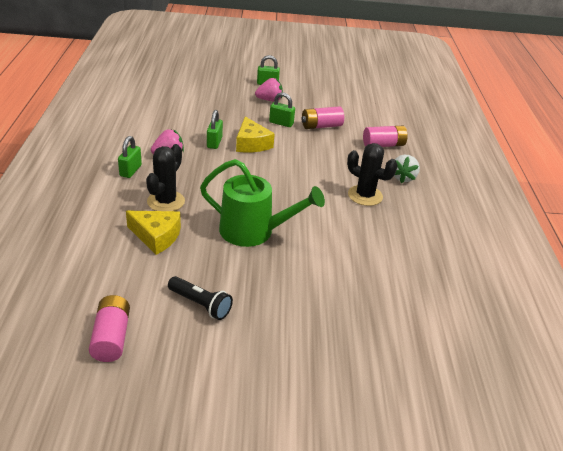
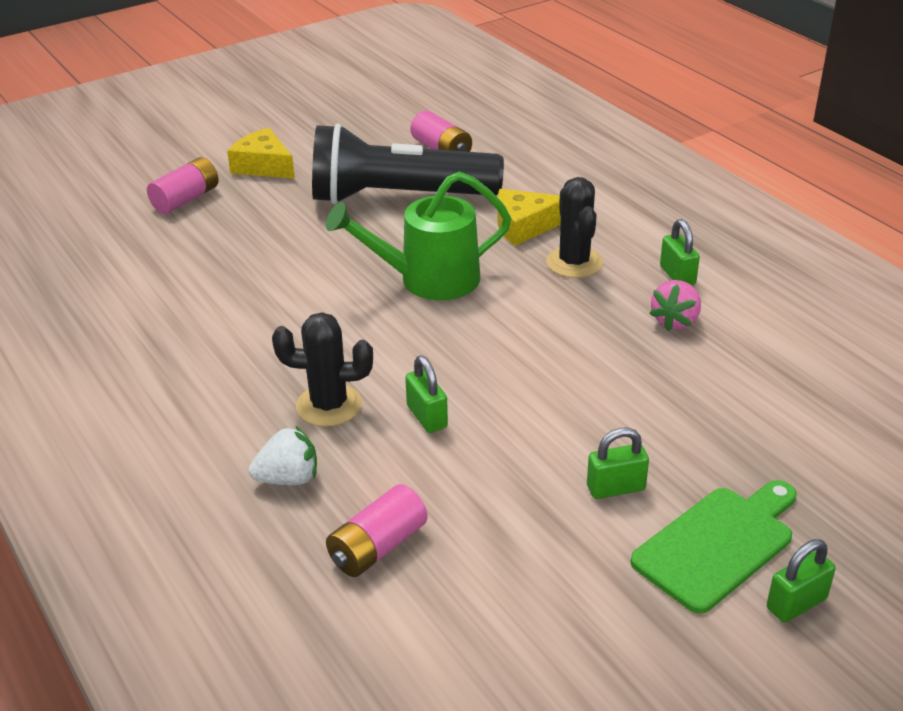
camera: 150 degrees right, 0 degrees up
(200, 304) = (398, 197): black flashlight -> black flashlight, size x2.38
(214, 142) = (653, 377): green padlock -> green padlock (427, 417)
(251, 144) = (599, 408): yellow cheese -> yellow cheese (263, 166)
(269, 100) = (718, 544): pink strawberry -> green cutting board
(321, 126) = (539, 527): pink battery -> pink battery (186, 199)
(403, 178) = (288, 479): white strawberry -> white strawberry turned 90 degrees clockwise

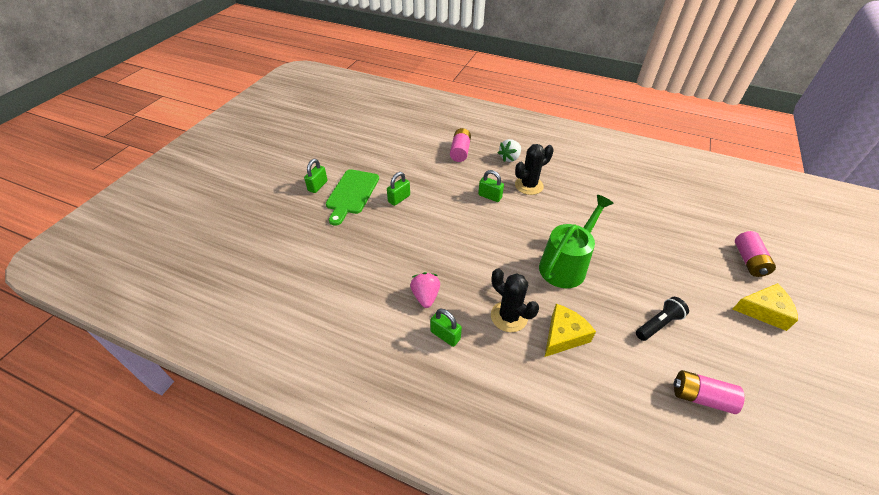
camera: 145 degrees right, 10 degrees up
(398, 197) = (658, 324): black flashlight -> black flashlight, size x0.42

